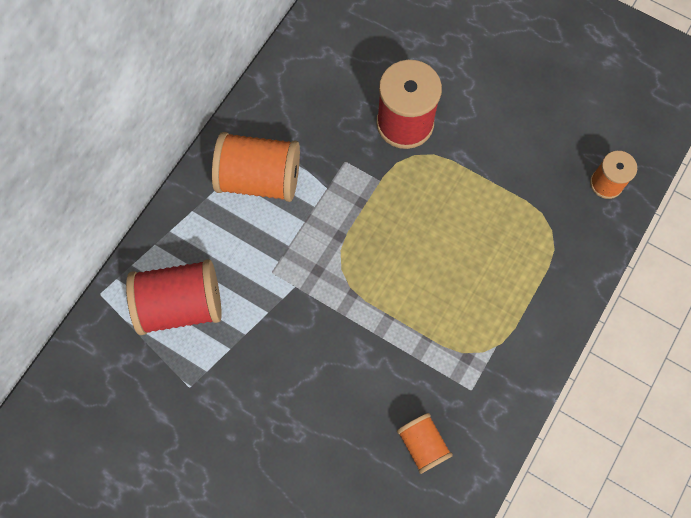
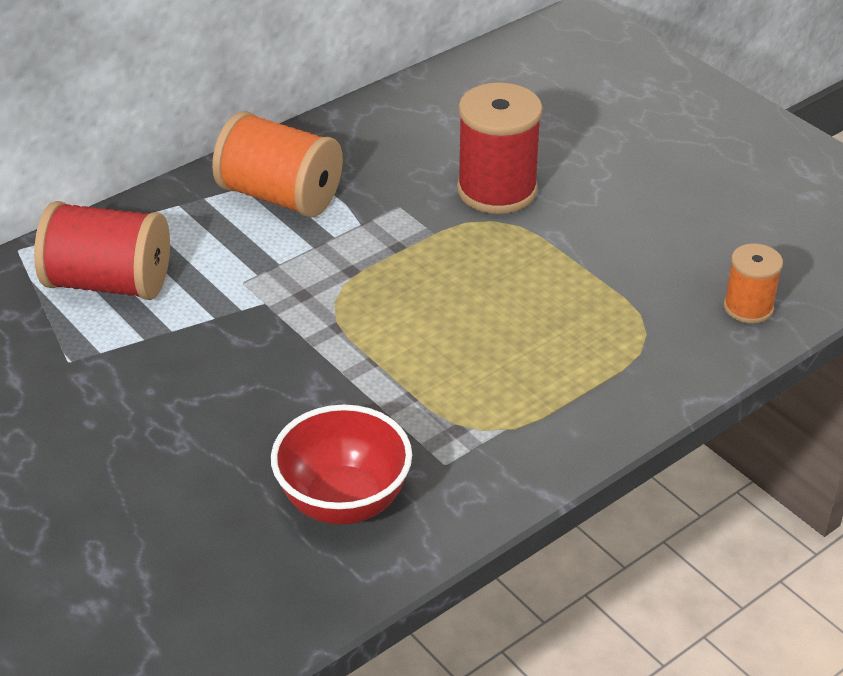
camera: 20 degrees right, 30 degrees down
(422, 444) = (343, 501): orange spool -> red bowl

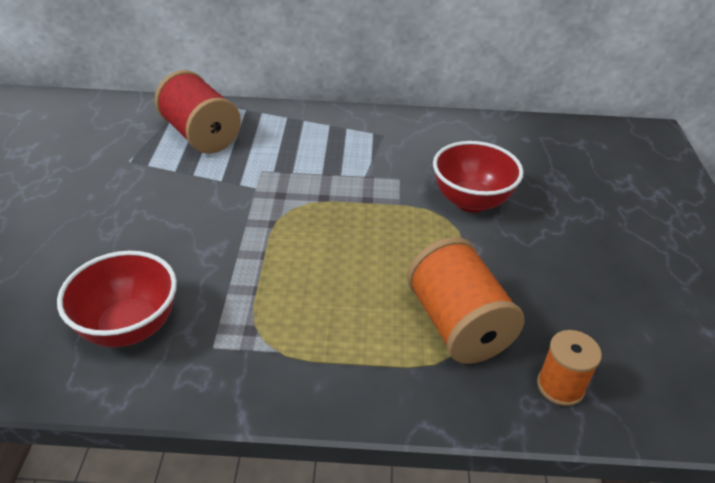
camera: 40 degrees right, 0 degrees up
(280, 196) = (342, 139): orange spool -> orange spool (458, 325)
(497, 190) = (471, 201): red spool -> red bowl

